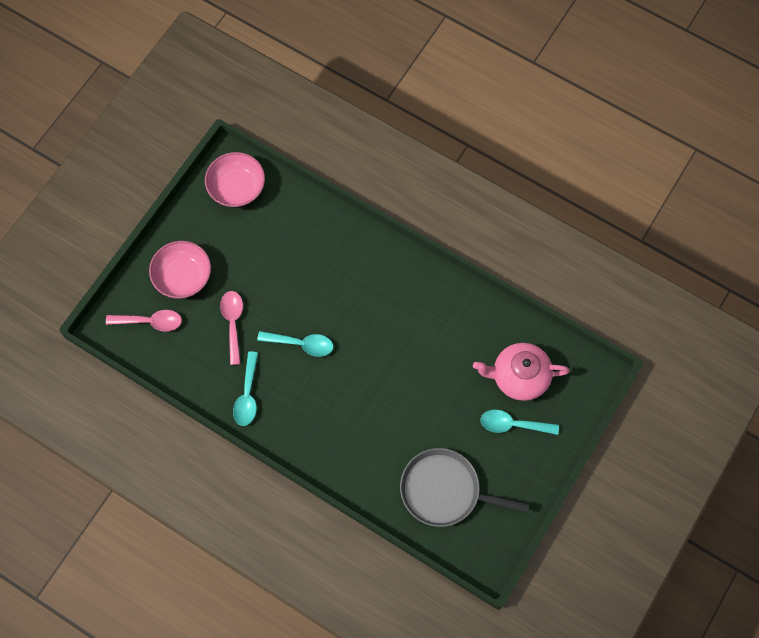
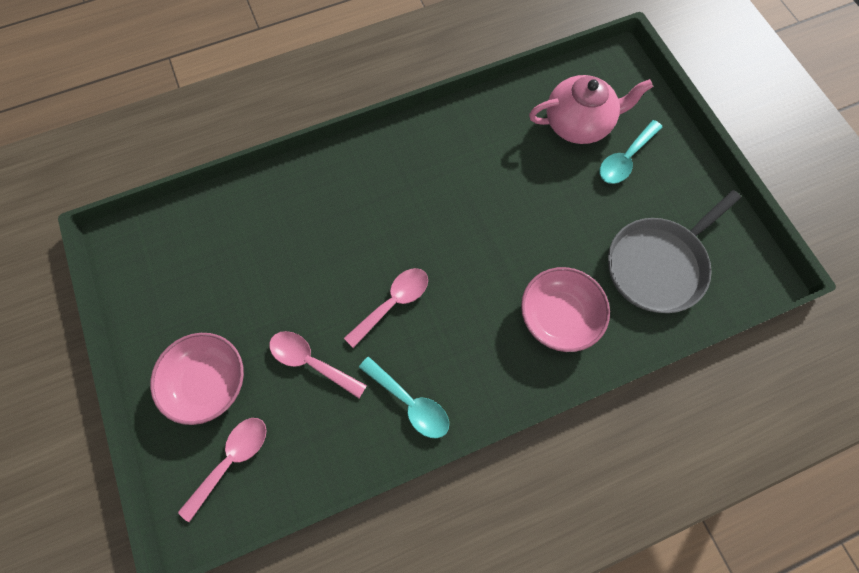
camera: 55 degrees left, 0 degrees up
(237, 187) = (157, 253): pink bowl -> pink bowl (559, 316)
(301, 344) = (393, 303): turquoise spoon -> pink spoon
(519, 377) = (578, 123): pink teapot -> pink teapot turned 135 degrees counterclockwise

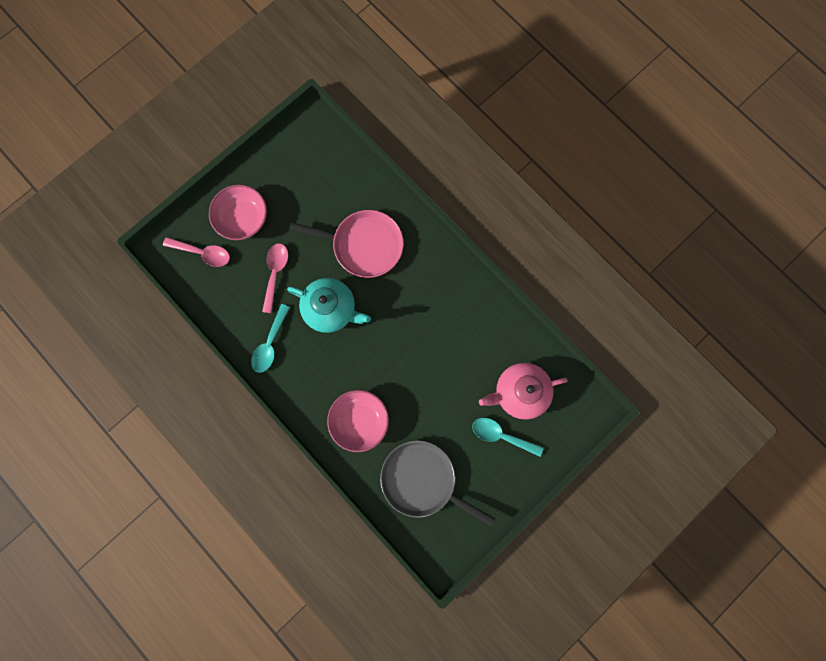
camera: 70 degrees right, 10 degrees up
(324, 233) = (364, 245): none -> pink pan
(393, 303) = (331, 309): pink spoon -> turquoise teapot
(578, 123) = (519, 392): pink teapot -> pink teapot turned 105 degrees clockwise

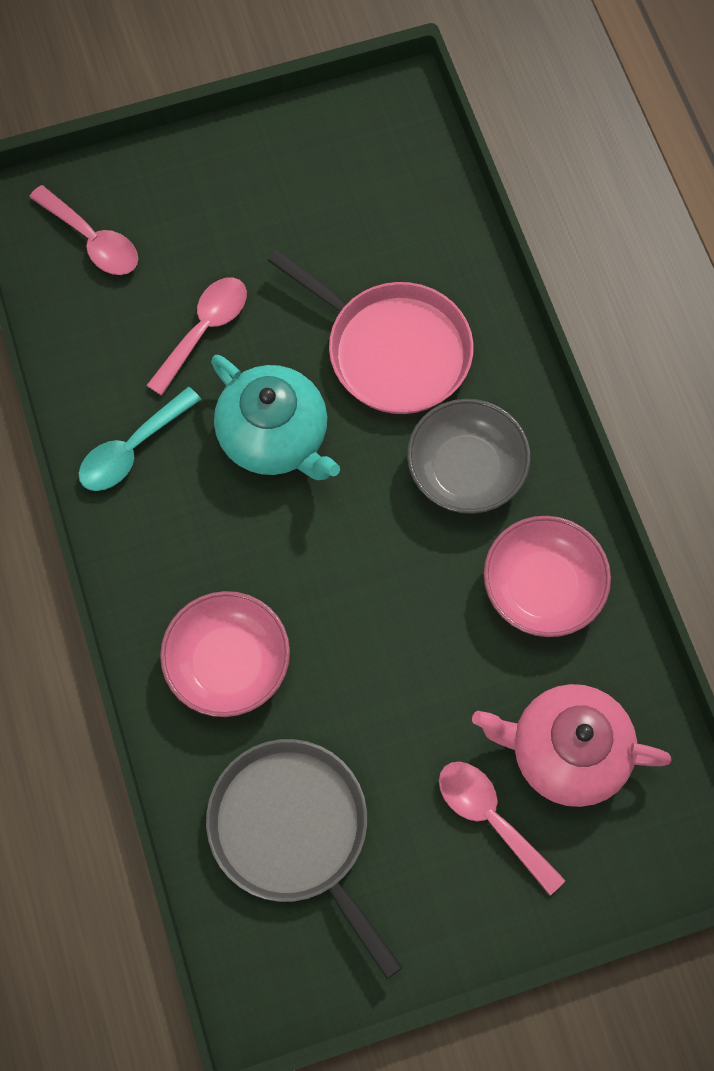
camera: 25 degrees right, 10 degrees down
(243, 218) = (194, 211): pink bowl -> pink bowl (542, 587)
(421, 286) = (466, 470): none -> grey bowl
(501, 435) = (491, 818): turquoise spoon -> pink spoon

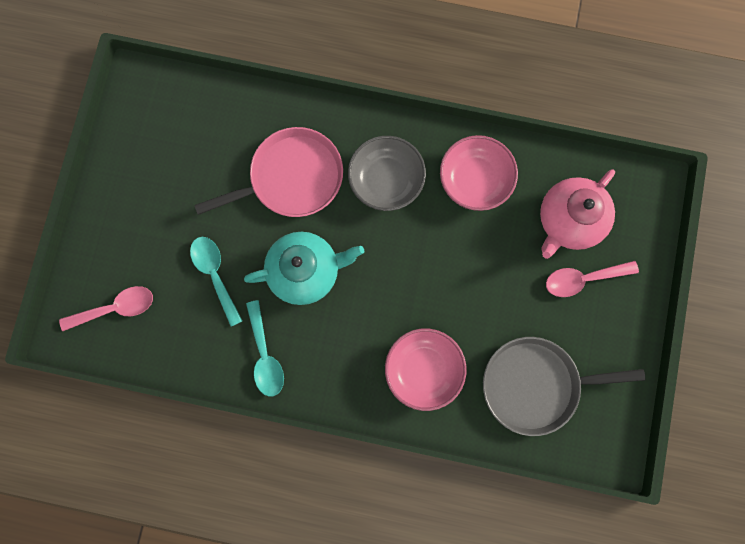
camera: 60 degrees left, 10 degrees up
(204, 330) = (215, 274): pink spoon -> turquoise spoon

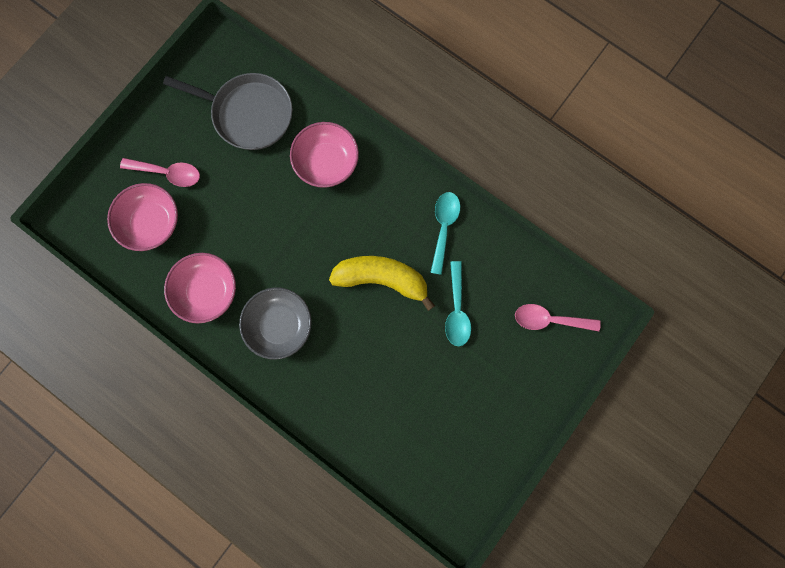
camera: 155 degrees left, 0 degrees up
(292, 178) = (357, 364): pink pan -> none
(305, 271) = (382, 279): turquoise teapot -> yellow banana
(569, 221) = (152, 222): pink teapot -> pink bowl

